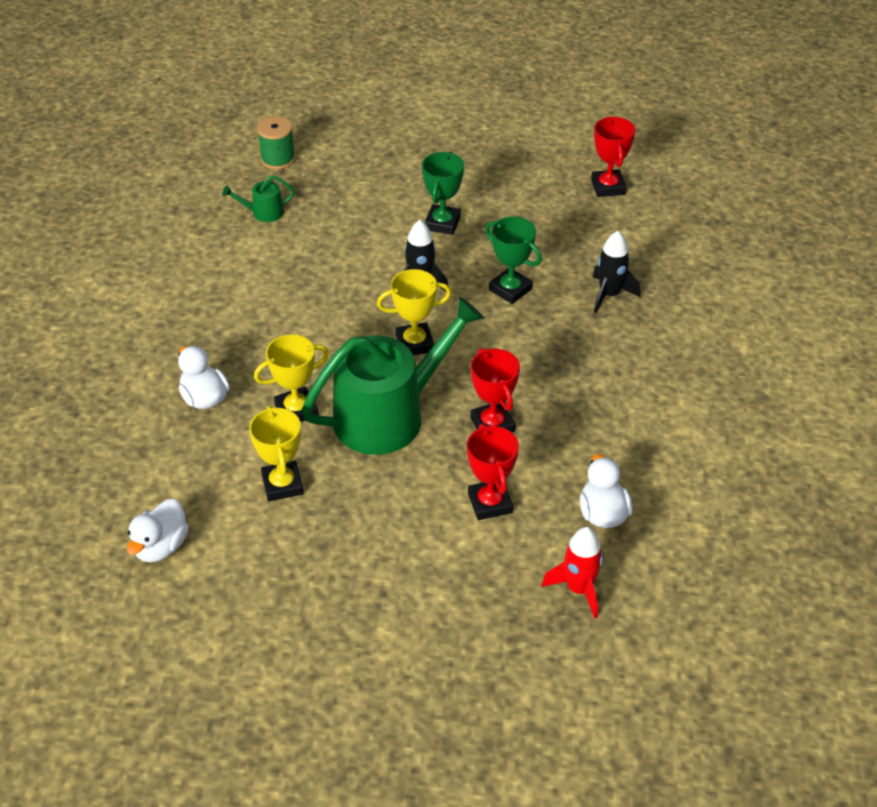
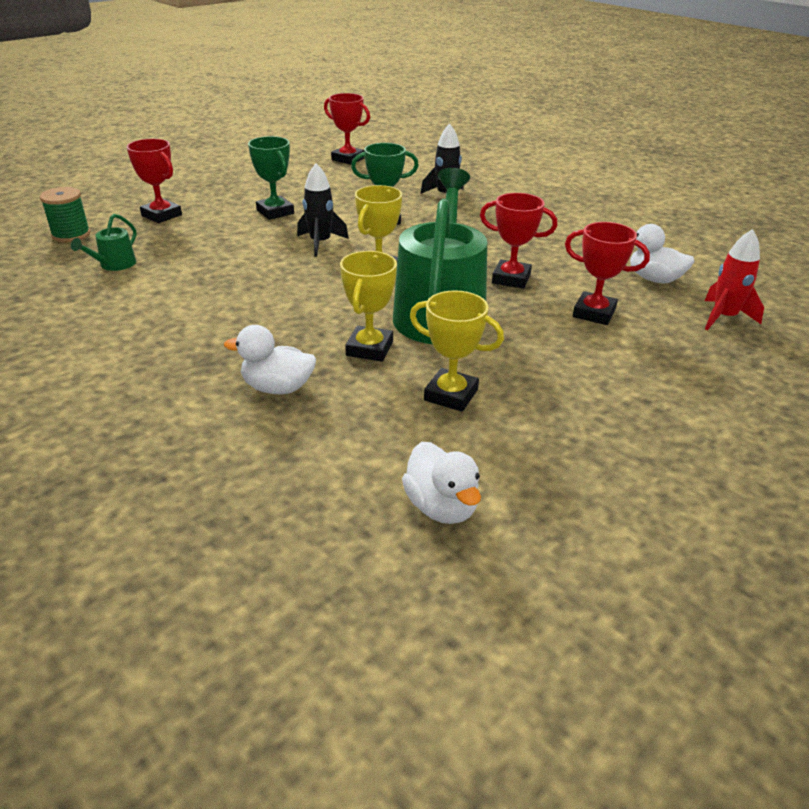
camera: 50 degrees left, 10 degrees down
(360, 174) = (161, 215): none -> red trophy

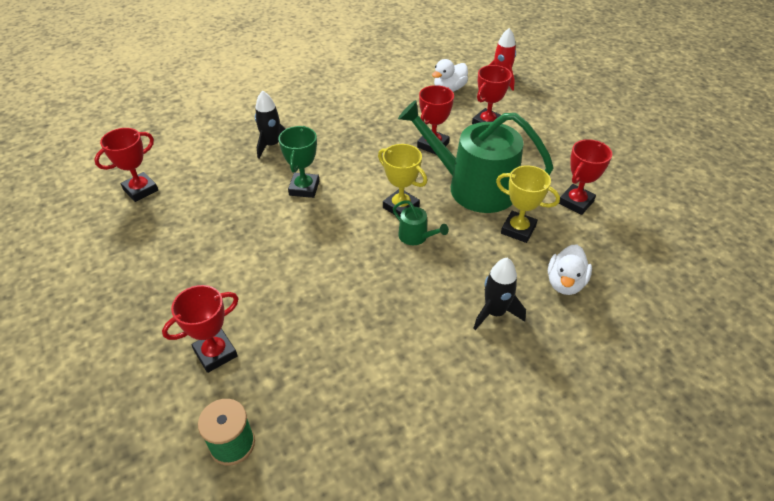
camera: 75 degrees left, 10 degrees up
(114, 265) = (331, 394): green watering can -> green watering can (416, 236)
(275, 212) = (253, 258): green trophy -> none
(320, 243) = (337, 234): black rocket -> black rocket (494, 312)
(441, 507) = (680, 226): white duck -> none
(451, 395) = (576, 202): yellow trophy -> red trophy

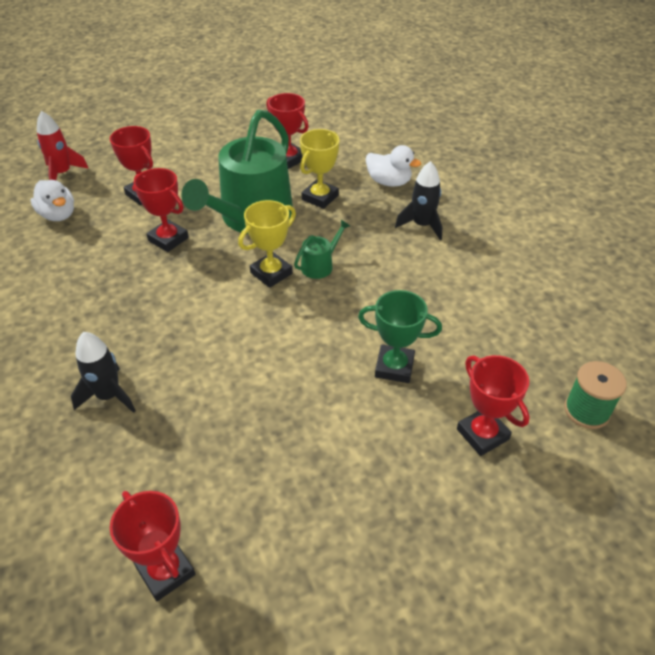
camera: 85 degrees left, 0 degrees up
(304, 188) = (216, 358): green trophy -> green trophy (394, 367)

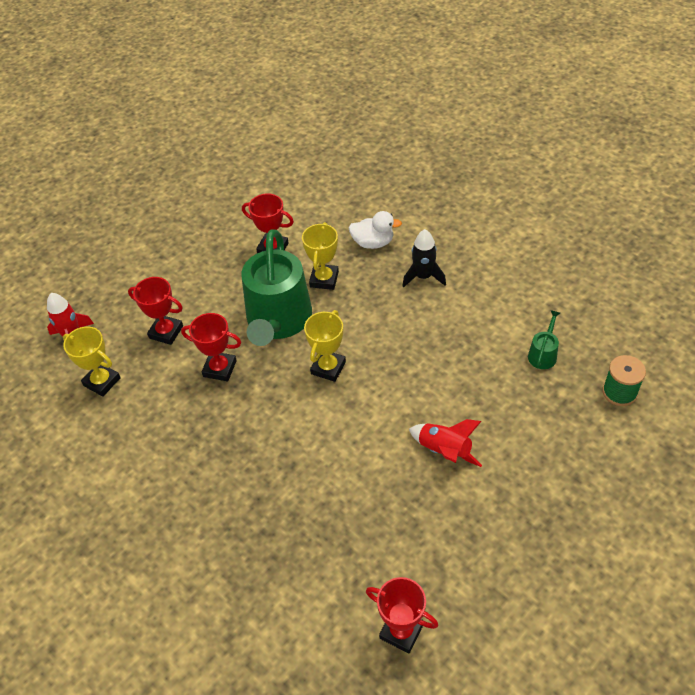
camera: 20 degrees left, 5 degrees up
(58, 215) = (102, 382): white duck -> yellow trophy
(109, 396) = (269, 525): black rocket -> none
(320, 265) = (363, 345): green watering can -> green watering can (543, 354)
(341, 395) = (444, 451): none -> red rocket
(394, 367) = (470, 412): green trophy -> none
(482, 434) = (559, 439): red trophy -> none

